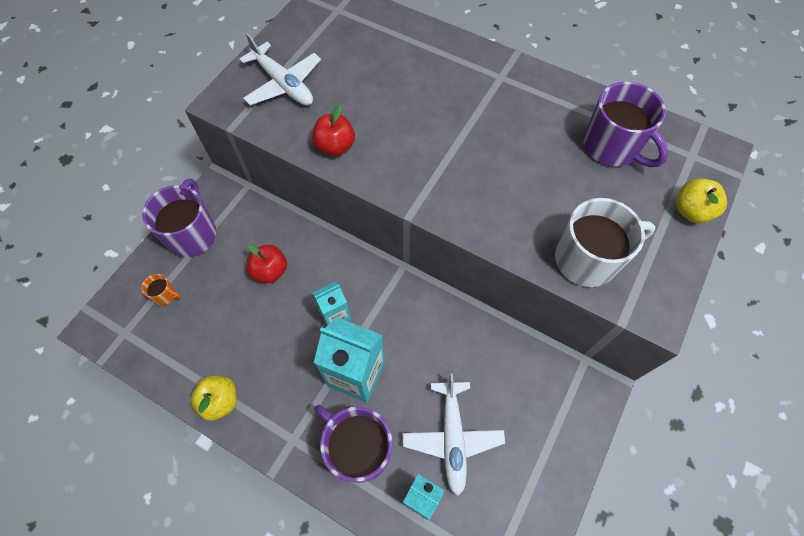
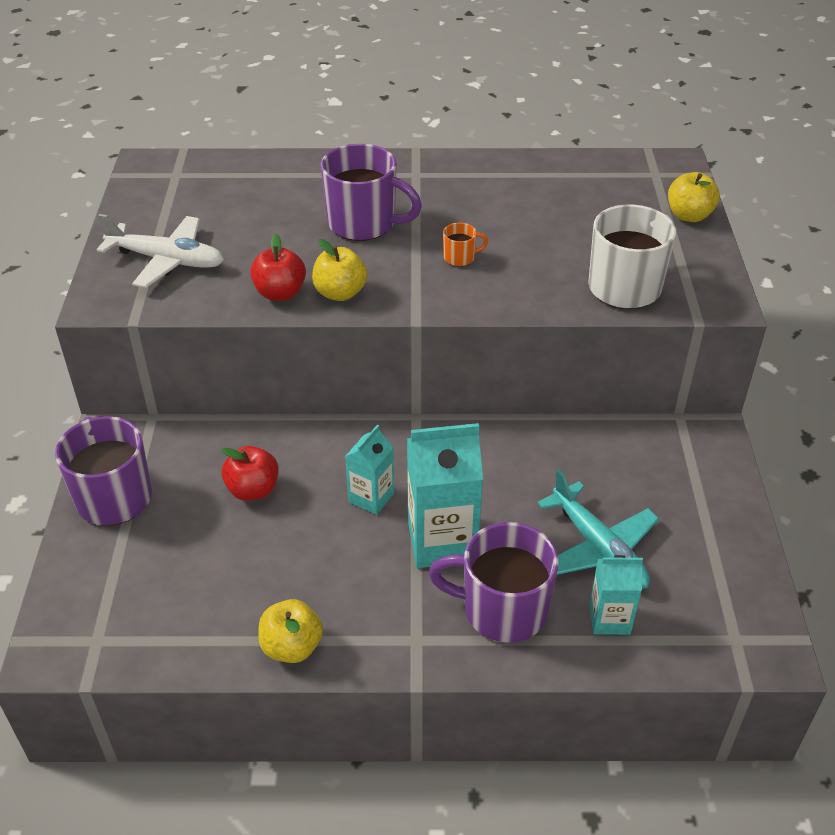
camera: 30 degrees left, 20 degrees down
(165, 295) = (125, 574): orange mug -> orange mug (460, 258)
(374, 165) = (340, 293): none -> yellow apple
(452, 437) = (598, 548): white plane -> turquoise plane
(612, 147) = (576, 193): purple mug -> purple mug (364, 223)

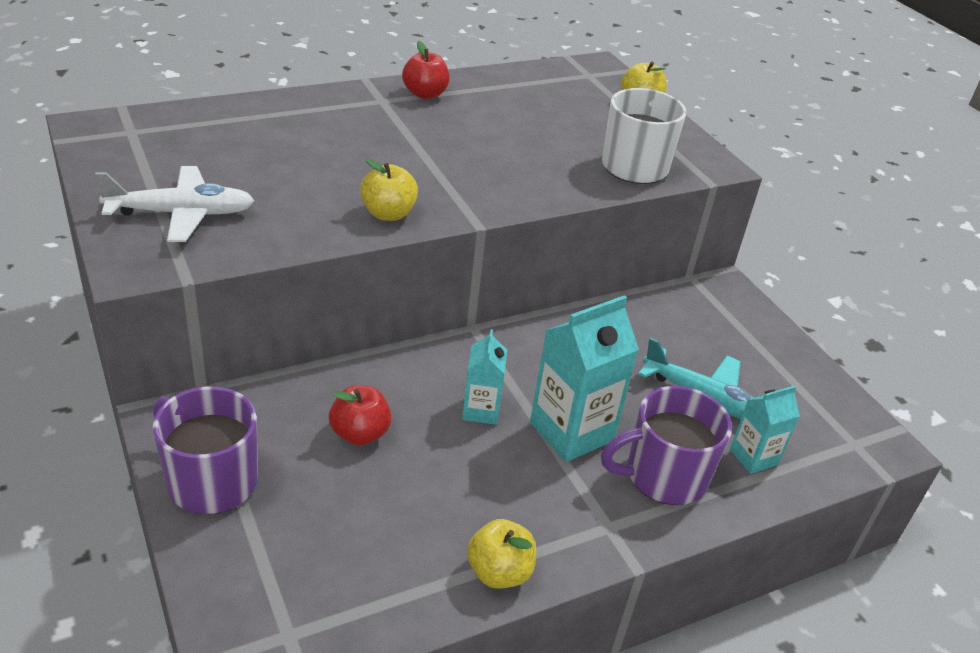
camera: 30 degrees left, 5 degrees down
(280, 293) = (328, 224): red apple -> red apple (425, 94)
(364, 223) = (364, 149): purple mug -> none
(460, 258) = (477, 165): orange mug -> none

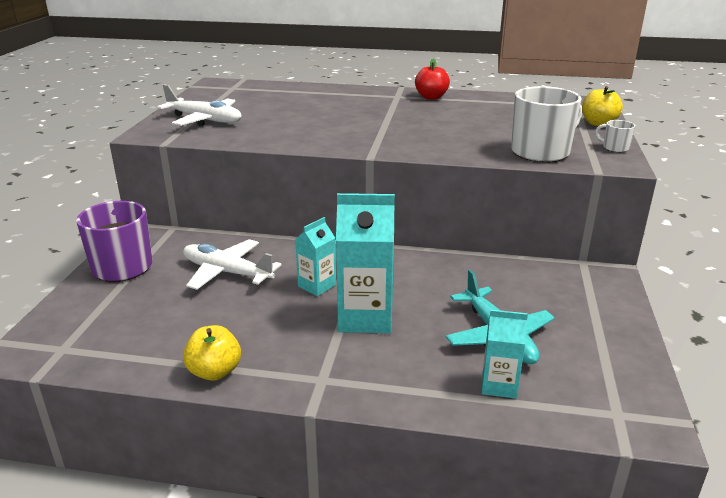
camera: 40 degrees right, 10 degrees down
(360, 433) = (227, 272): red apple -> white plane
(388, 214) = (319, 141): yellow apple -> none
(663, 476) = (403, 367): purple mug -> none
(690, 141) = (614, 148): none -> white mug

